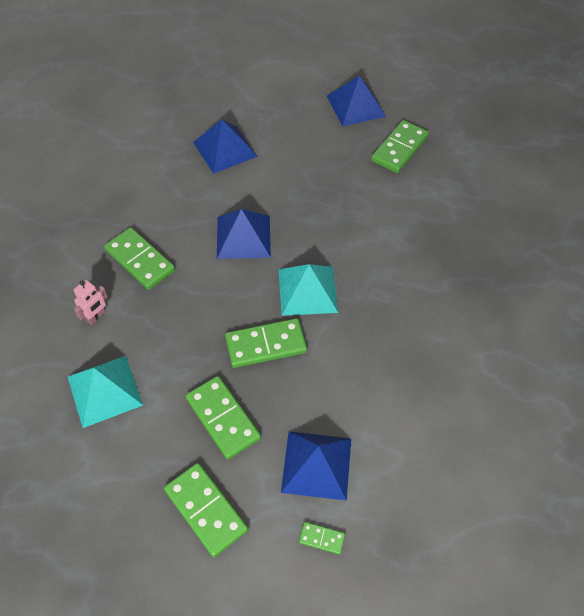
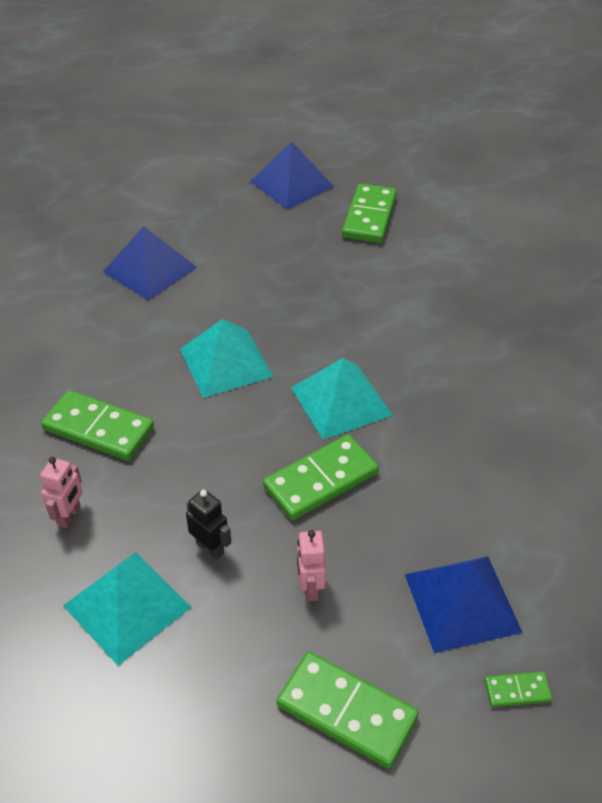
camera: 20 degrees left, 10 degrees down
(172, 369) = (210, 548): none -> black robot
(222, 418) = (310, 587): green domino -> pink robot
(243, 236) = (226, 362): blue pyramid -> turquoise pyramid

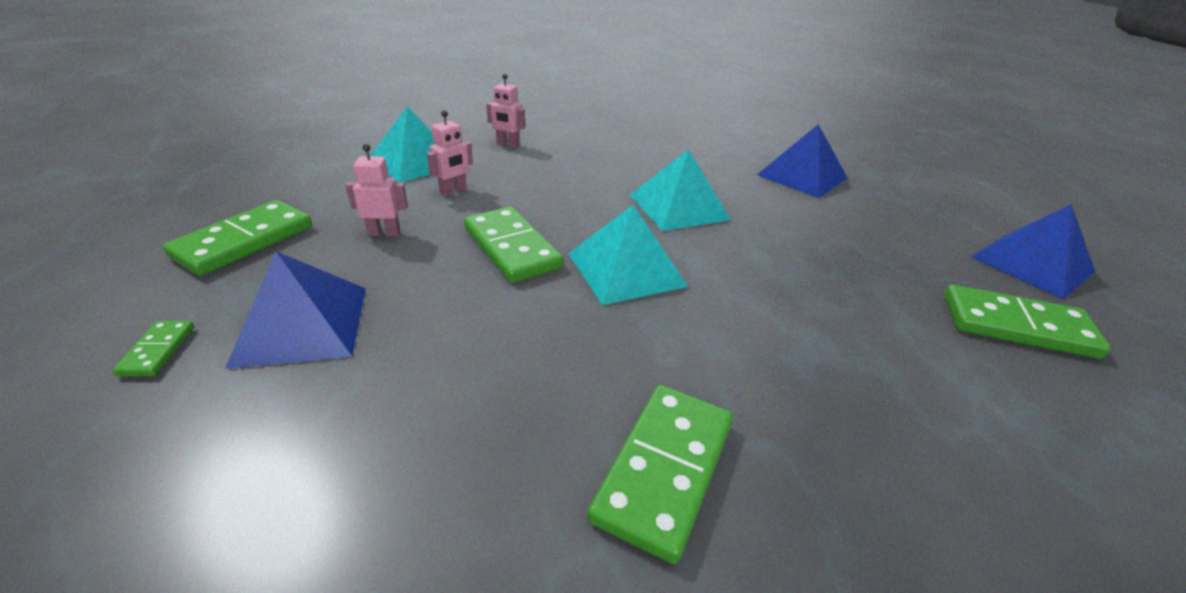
camera: 90 degrees right, 10 degrees down
(99, 428) = (593, 154): green domino -> green domino (664, 470)
(210, 548) = (453, 191): black robot -> pink robot

